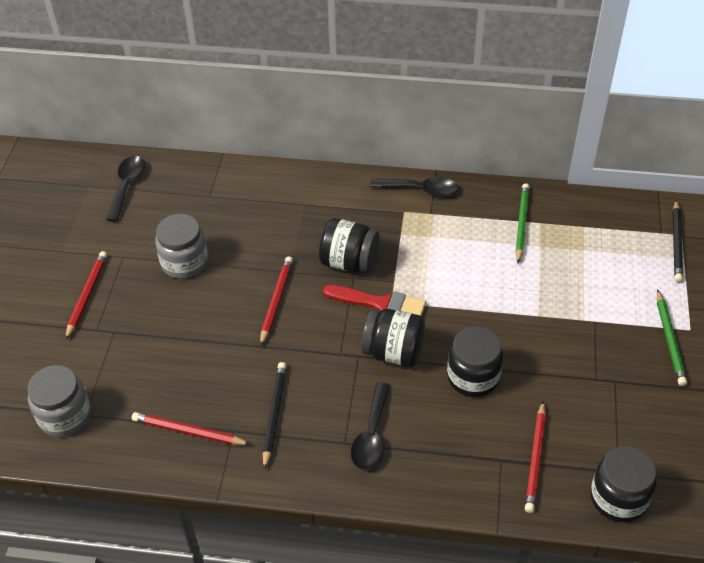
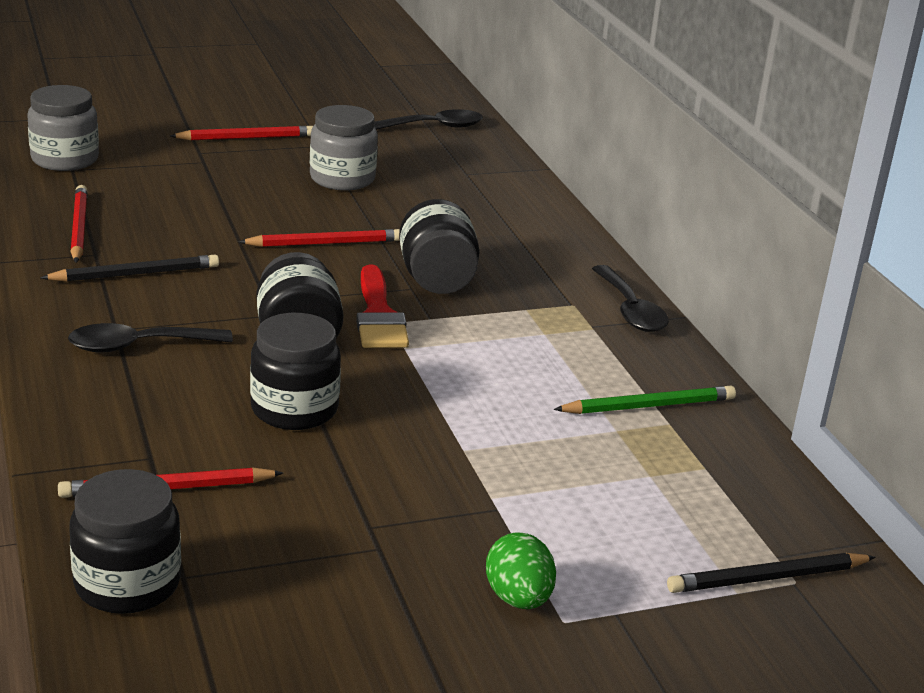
camera: 60 degrees right, 20 degrees down
(669, 340) = (518, 598): green pencil -> green egg

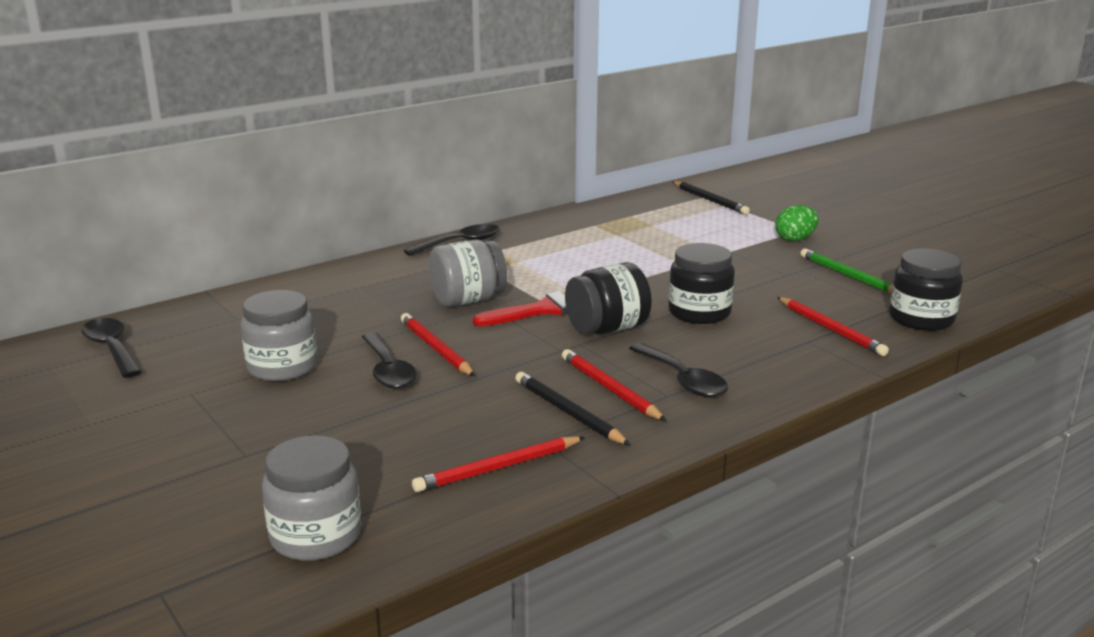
camera: 105 degrees left, 5 degrees down
(246, 138) = (187, 438): red pencil -> red pencil (610, 389)
(297, 216) = (388, 370): none -> black spoon
(437, 280) = (468, 300): black jar -> grey jar
(648, 406) = (581, 230): green pencil -> green pencil (849, 276)

